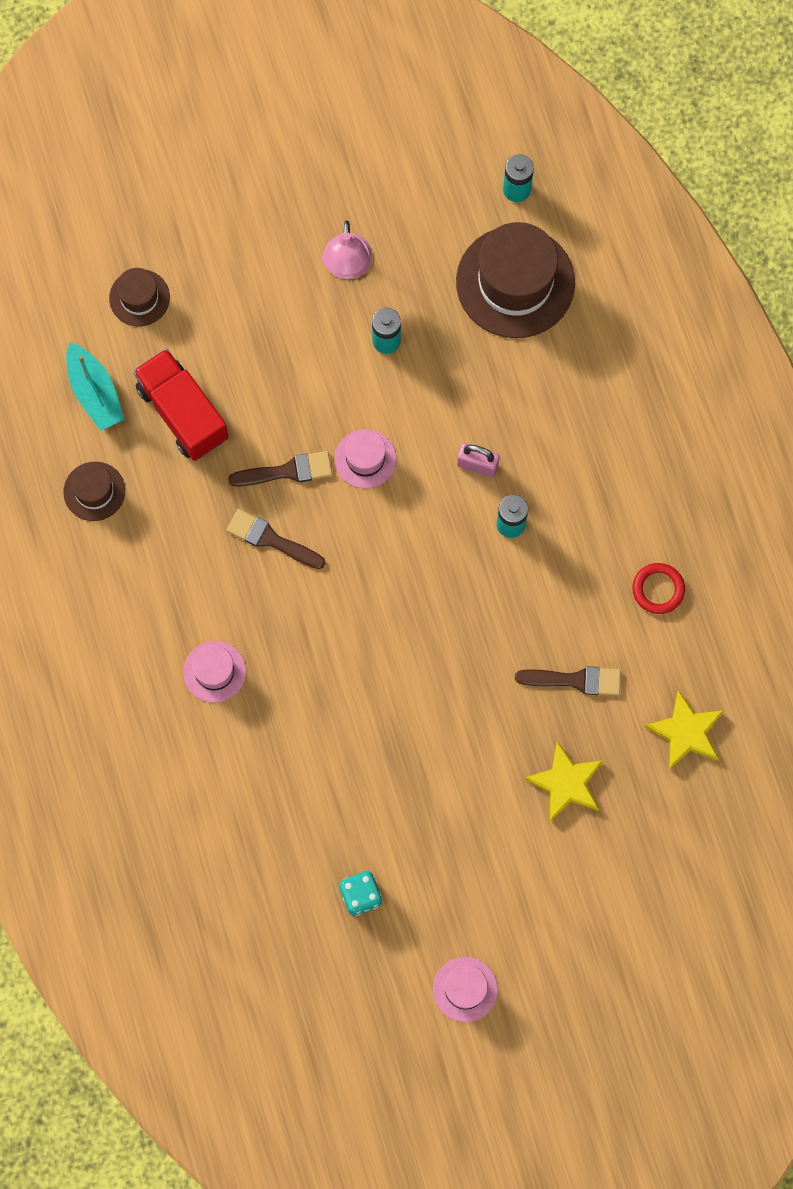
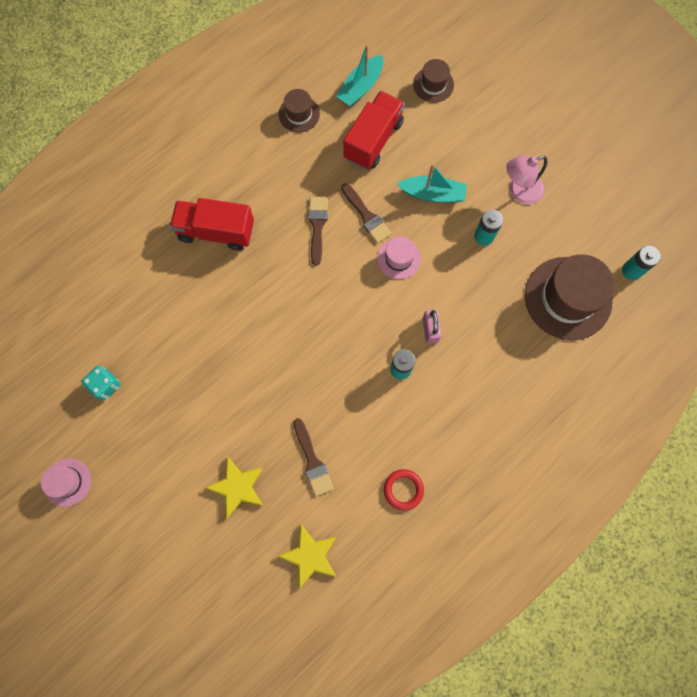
camera: 65 degrees right, 0 degrees up
(214, 671) = (216, 231): pink hat -> red truck
(297, 374) = (433, 194): none -> turquoise boat

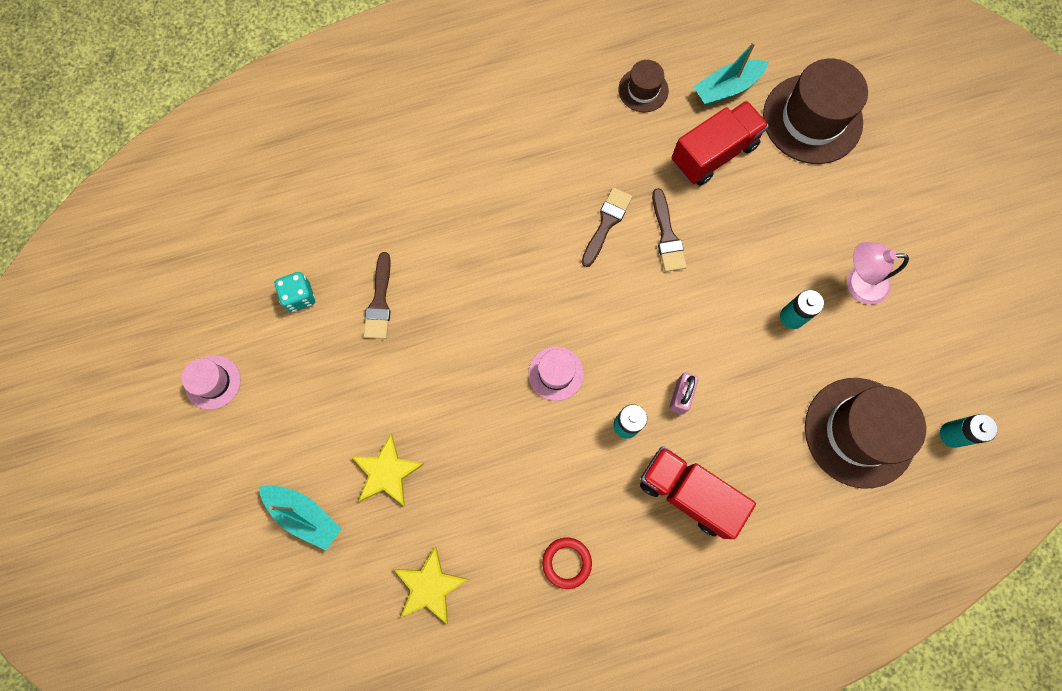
camera: 25 degrees right, 0 degrees up
(216, 231) = (493, 181): red truck -> red truck (688, 493)
(312, 461) = (481, 482): brown brush -> brown brush (379, 301)
(398, 258) = (681, 299): pink hat -> pink hat (556, 373)
(433, 84) = (812, 119): brown hat -> brown hat, size x1.96
(433, 194) = (754, 243): turquoise boat -> turquoise boat (304, 515)

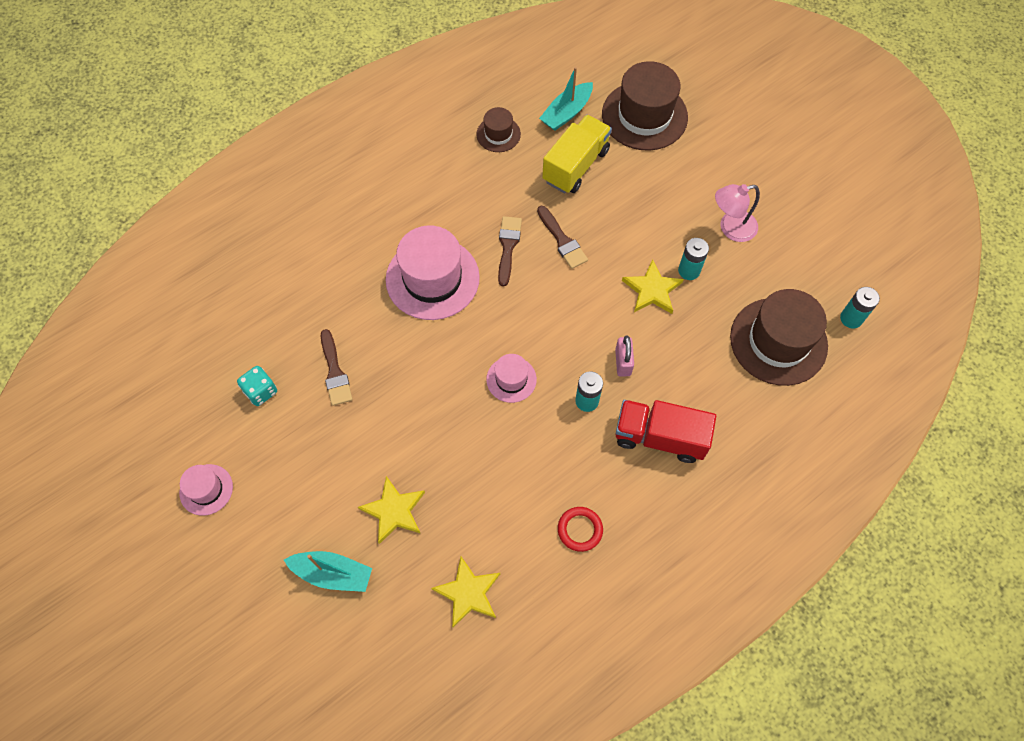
camera: 20 degrees left, 10 degrees down
(514, 233) = (432, 278): none -> pink hat
(713, 154) = (575, 166): red truck -> yellow truck
(743, 325) = (652, 290): none -> yellow star

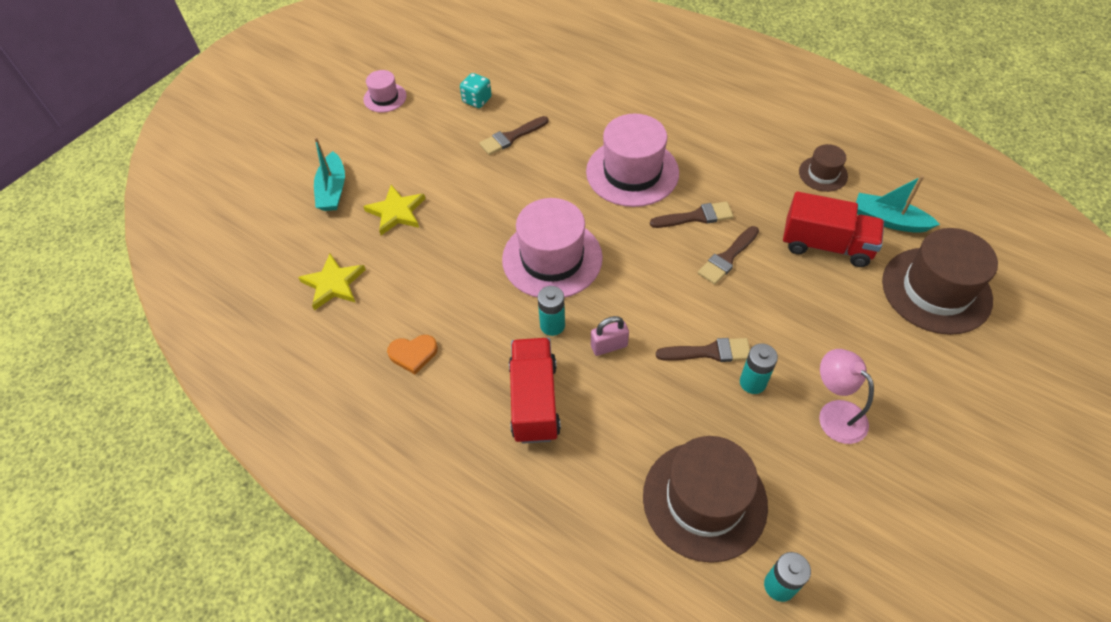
camera: 75 degrees right, 10 degrees down
(511, 379) = (552, 258): pink hat -> pink hat, size x1.96
(575, 166) = (826, 245): yellow truck -> red truck
(580, 530) = (413, 354): red ring -> orange heart
(652, 290) = (709, 352): yellow star -> brown brush

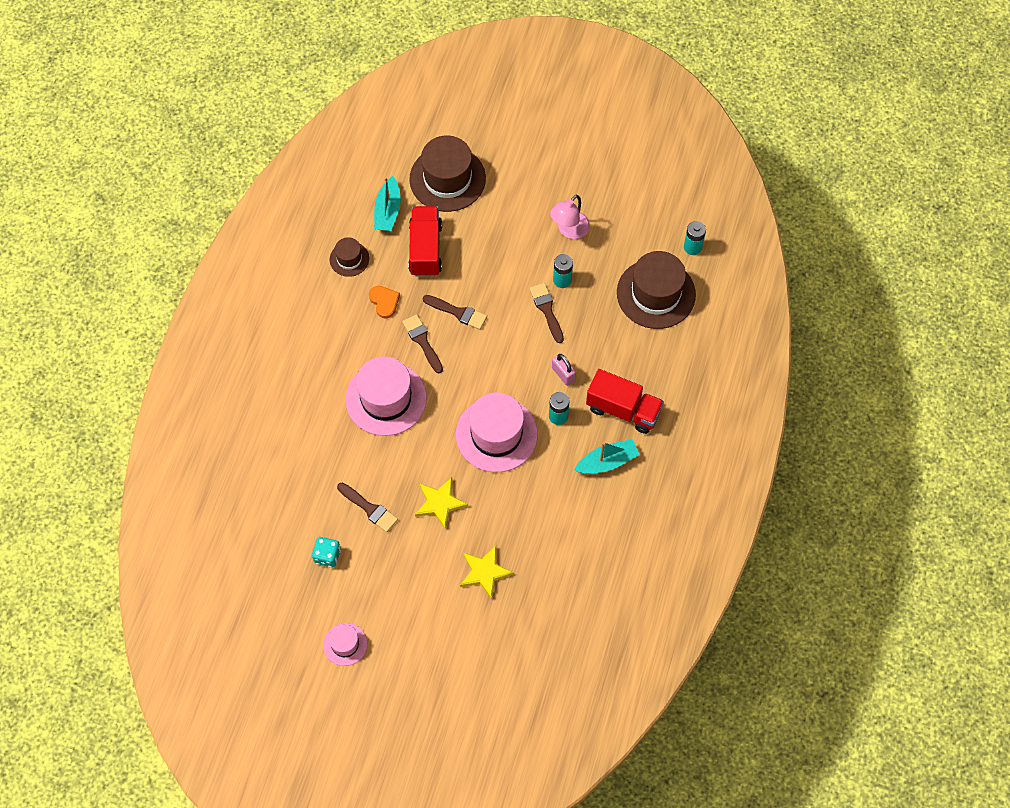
camera: 110 degrees left, 10 degrees up
(333, 190) = (476, 638): turquoise boat -> turquoise boat (607, 462)
(333, 284) = (573, 590): yellow star -> yellow star (440, 503)
(413, 354) = (614, 503): orange heart -> orange heart (384, 302)
(534, 401) = (623, 409): red truck -> red truck turned 135 degrees counterclockwise

